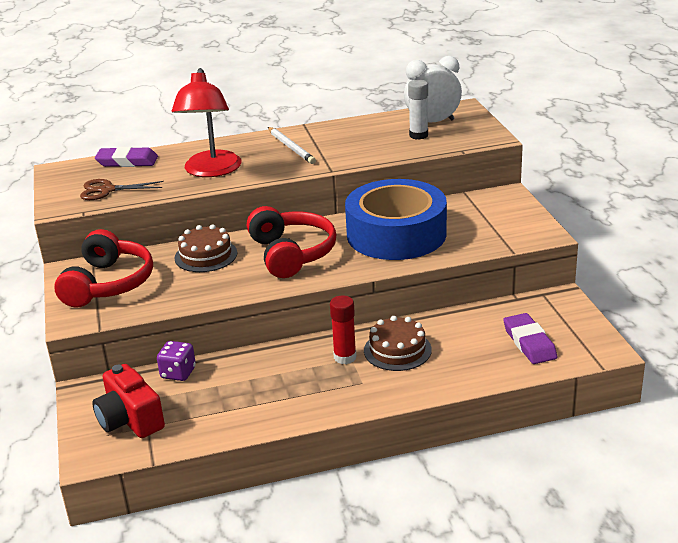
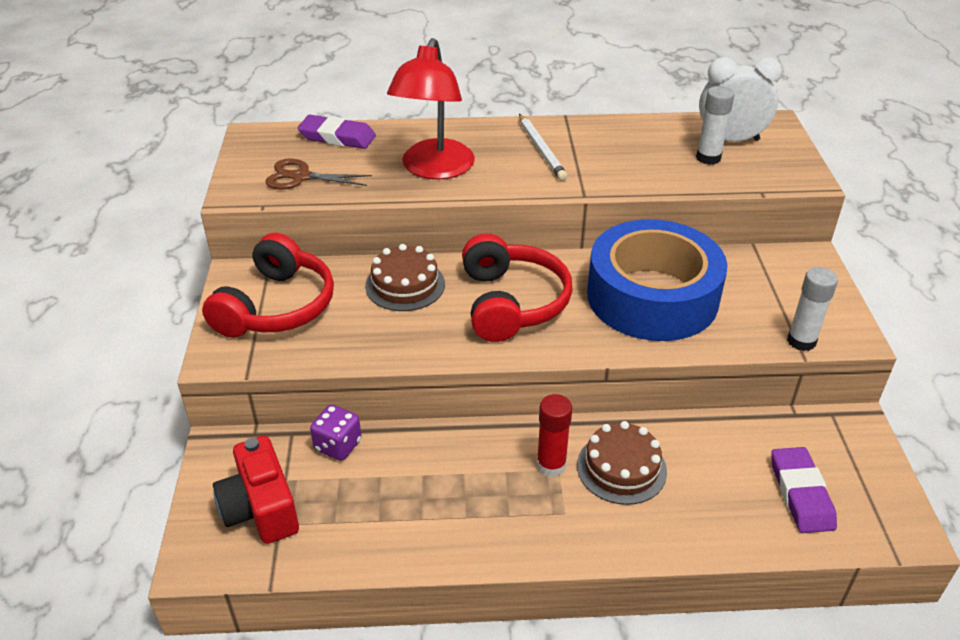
camera: 10 degrees right, 10 degrees up
(509, 243) = (801, 341): none -> white glue stick

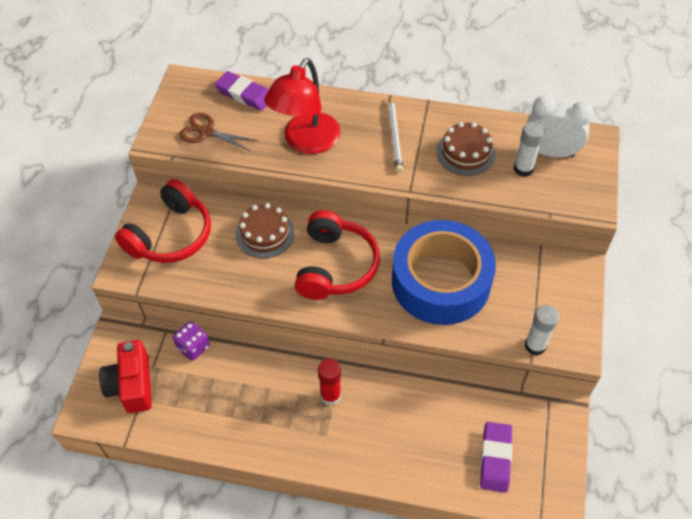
camera: 15 degrees right, 15 degrees up
(621, 468) = (378, 409): brown cake -> brown cake (465, 152)

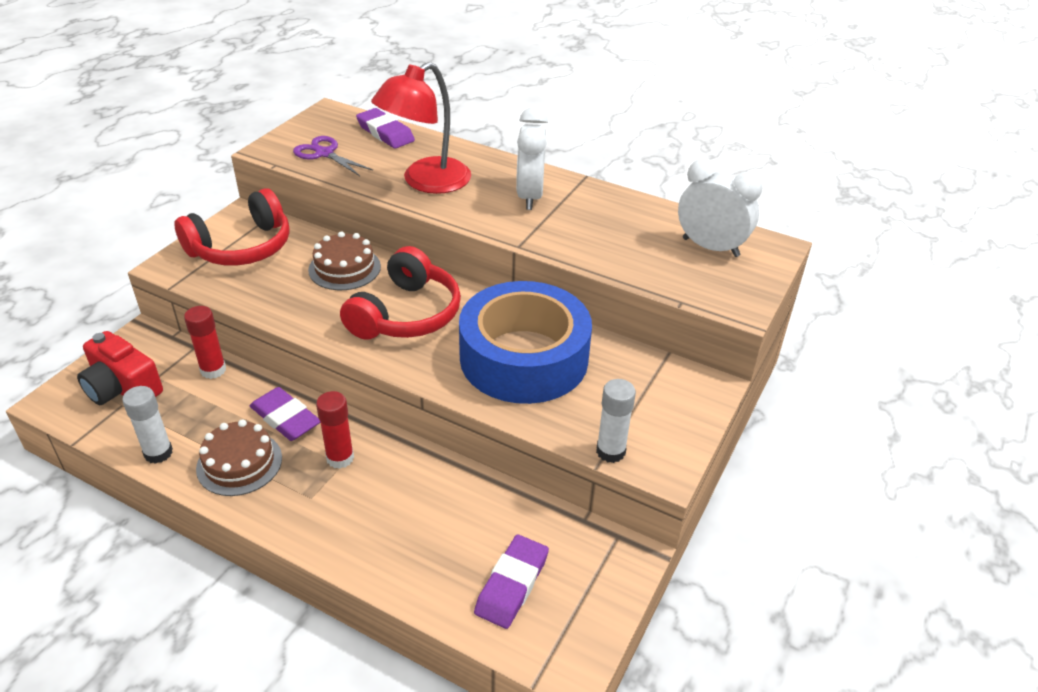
camera: 15 degrees right, 15 degrees down
(132, 385) = (122, 388): red camera -> red camera turned 60 degrees counterclockwise
(193, 347) = (213, 370): purple dice -> red glue stick
(206, 132) = (324, 153): brown scissors -> purple scissors
(272, 373) = (285, 418): none -> purple eraser
(394, 135) = (529, 196): white pencil -> white clock
(465, 152) = (605, 227): brown cake -> brown cake (239, 463)
(523, 169) = (668, 255): white glue stick -> white glue stick (158, 453)

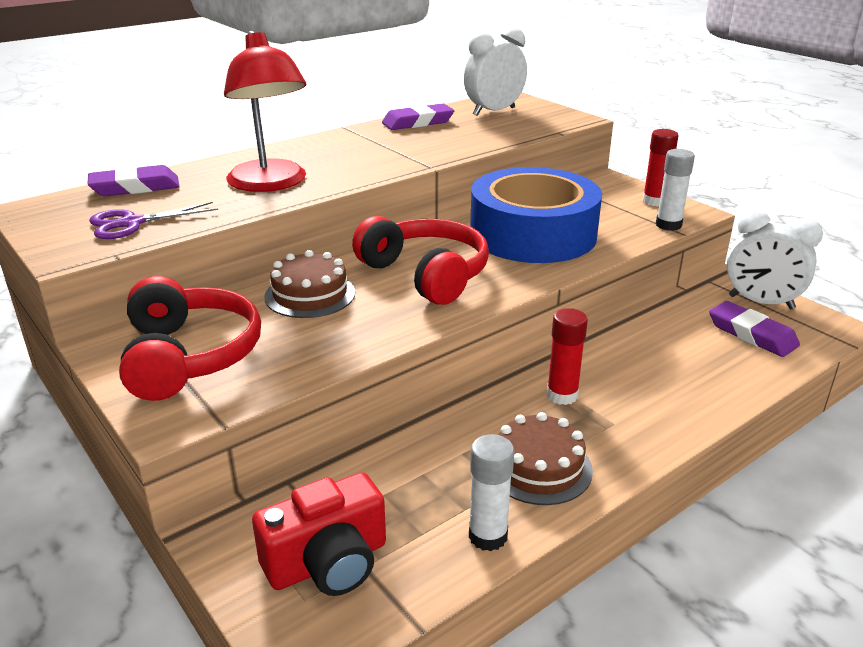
camera: 65 degrees left, 10 degrees down
(213, 370) = (350, 468): red glue stick -> red glue stick (654, 201)
(285, 418) = (478, 422): purple eraser -> purple eraser (418, 122)
(529, 196) = (353, 149): white clock -> white clock (761, 302)

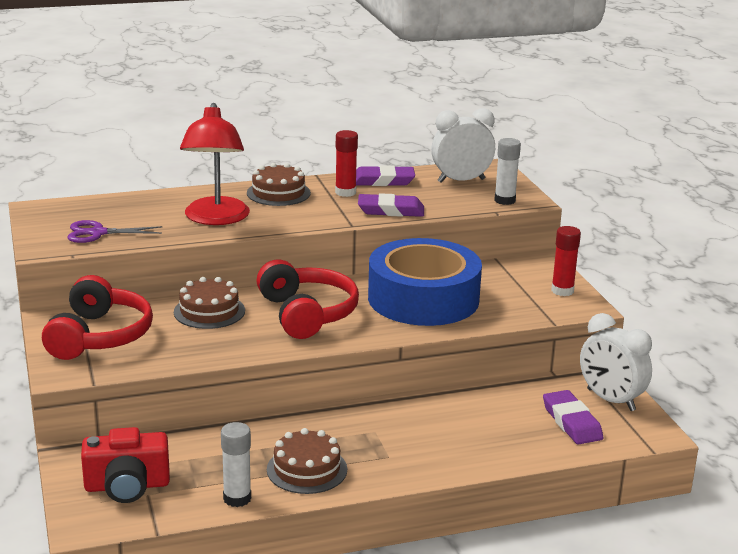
camera: 20 degrees right, 5 degrees down
(135, 187) = (118, 204): purple eraser -> purple eraser (391, 210)
(319, 148) = (278, 193): none -> brown cake
(562, 395) = (368, 429): red glue stick -> red glue stick (345, 192)
(668, 225) = (549, 314): white glue stick -> white glue stick (504, 200)

